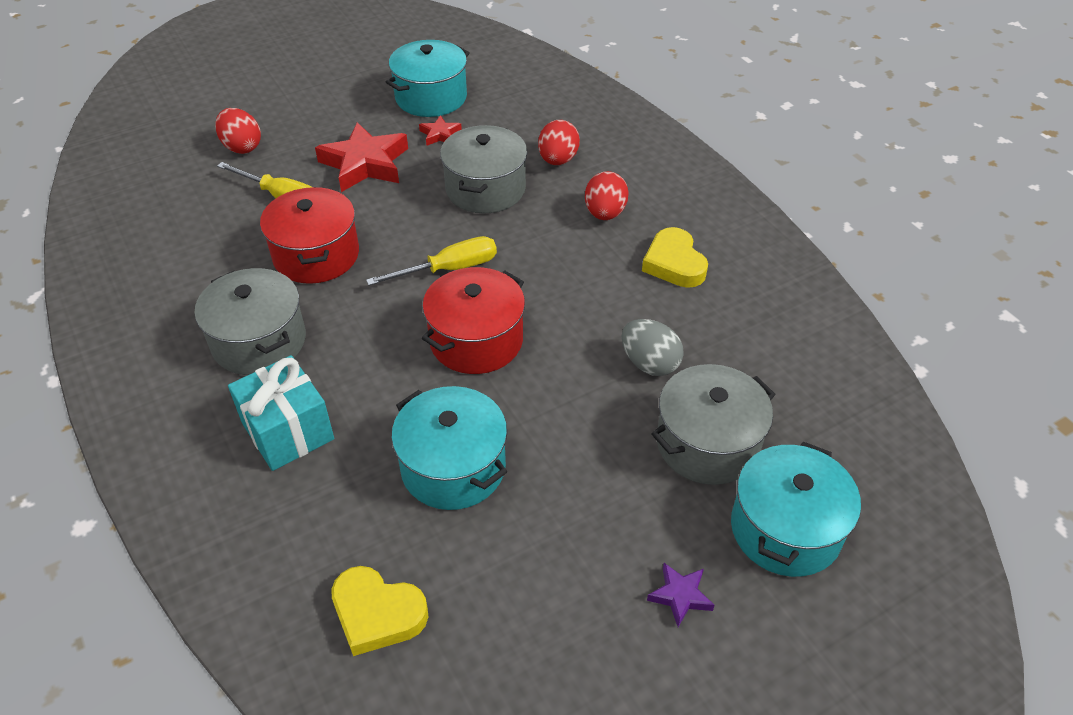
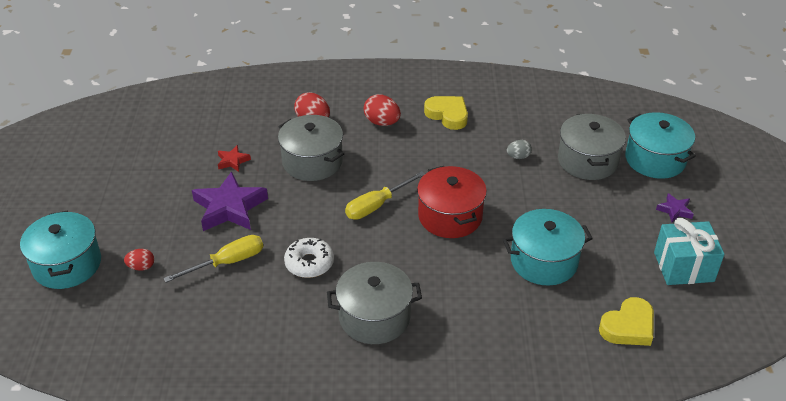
camera: 60 degrees left, 5 degrees down
(242, 147) = (141, 267): red egg -> red egg, size x0.61
(288, 431) = (467, 325): turquoise gift -> turquoise gift (683, 267)
(316, 255) = (309, 263): red pot -> white donut
(365, 164) = (229, 208): red star -> purple star
(431, 97) = (184, 150): turquoise pot -> turquoise pot (67, 264)
(449, 269) = (377, 205): yellow screwdriver -> yellow screwdriver turned 135 degrees counterclockwise
(649, 363) = (518, 157): grey egg -> grey egg, size x0.61
(674, 263) = (447, 115): yellow heart -> yellow heart turned 150 degrees counterclockwise

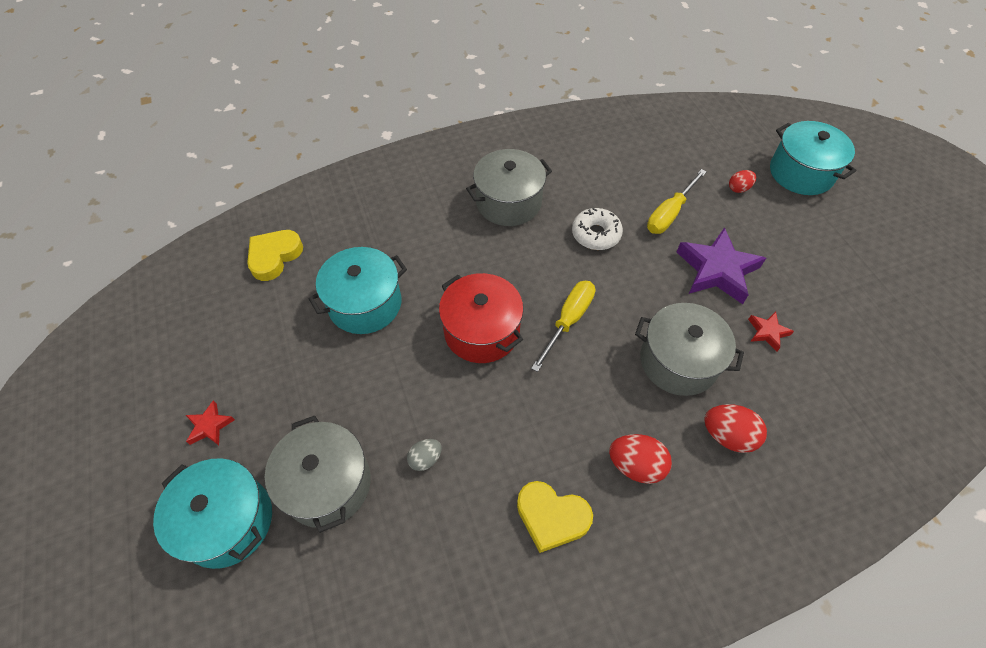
camera: 160 degrees right, 15 degrees up
(675, 210) = (210, 426): purple star -> red star
(683, 267) = (210, 342): turquoise gift -> none

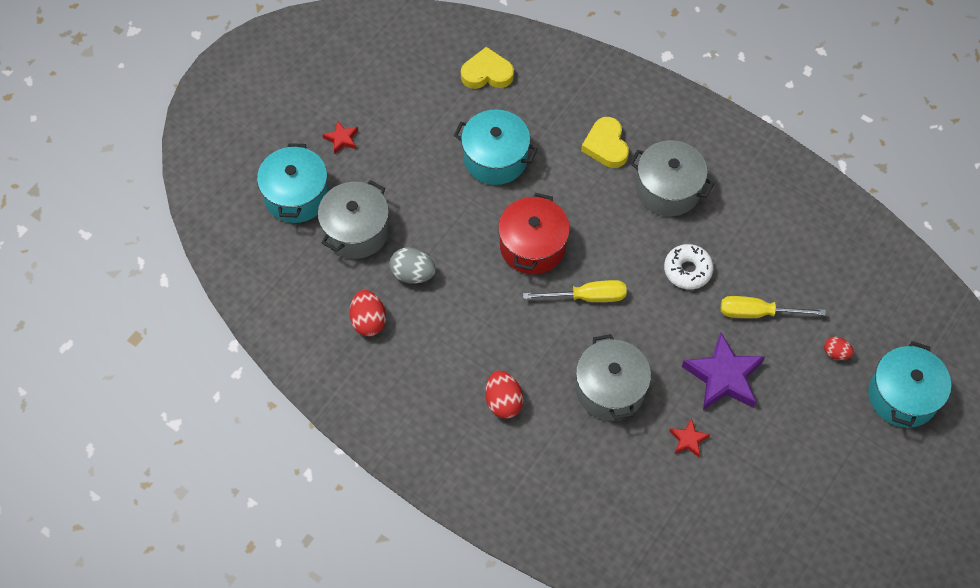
camera: 55 degrees right, 5 degrees up
(425, 459) = (413, 274): grey egg -> grey egg, size x1.63
(551, 517) = (429, 370): yellow heart -> yellow heart (606, 146)
(727, 435) = (571, 450): red egg -> red egg (368, 321)

